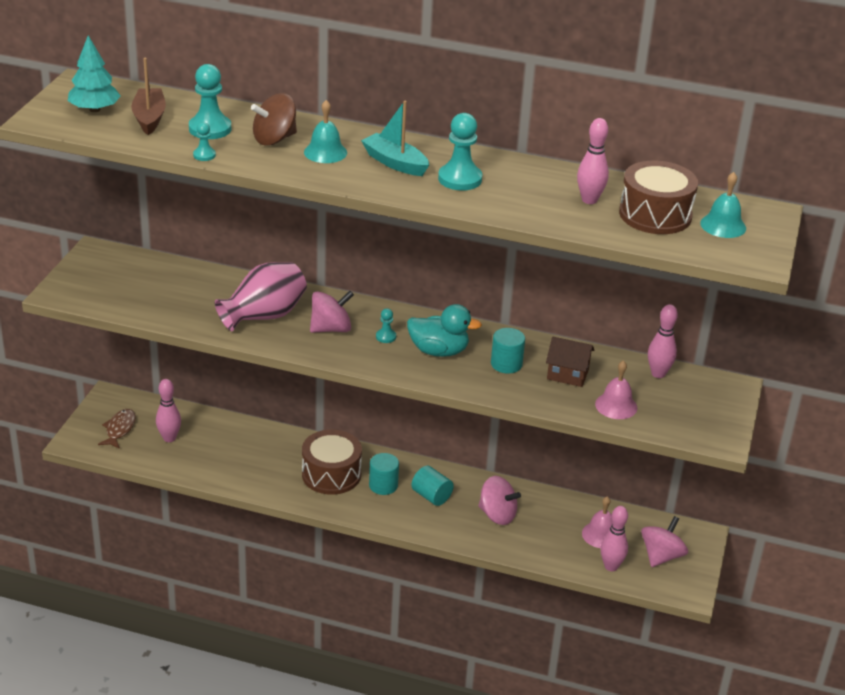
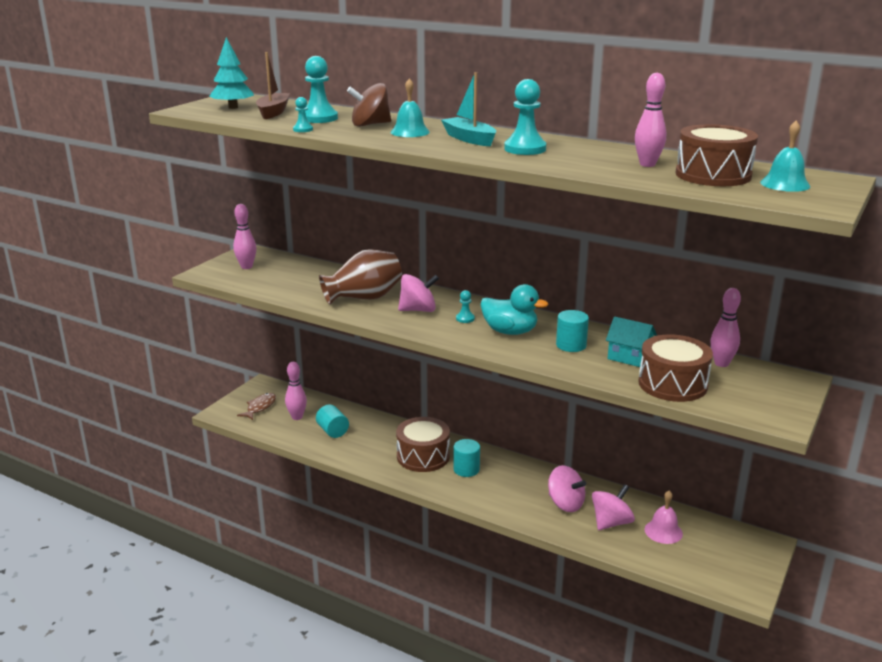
camera: 15 degrees right, 10 degrees down
(264, 316) = (364, 298): pink vase -> brown vase
(431, 496) = (507, 482): turquoise cylinder -> turquoise cylinder (332, 431)
(567, 374) = (629, 357): brown house -> turquoise house
(611, 566) = (669, 560): pink bowling pin -> pink bowling pin (246, 267)
(616, 405) = (672, 384): pink bell -> brown drum
(661, 556) = (722, 557): pink spinning top -> pink spinning top (611, 522)

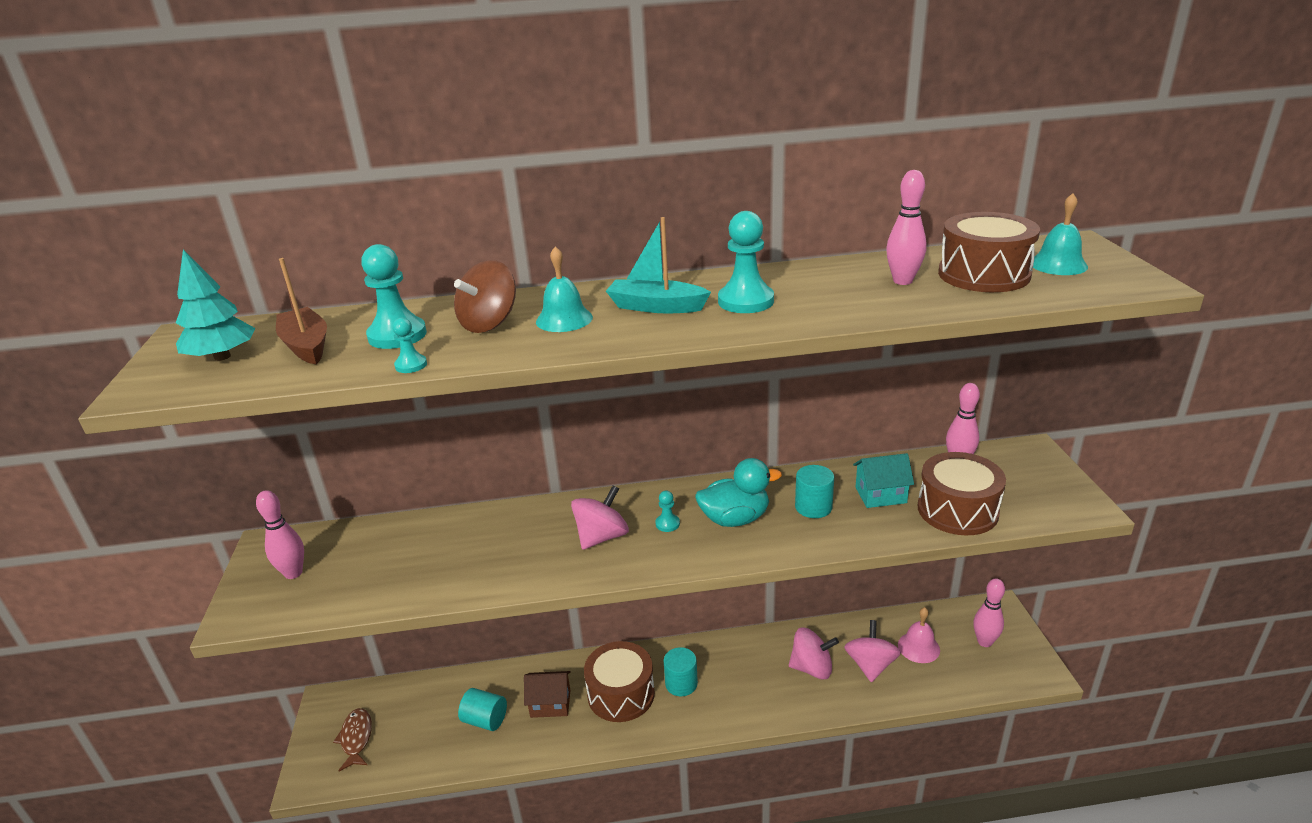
camera: 35 degrees left, 5 degrees up
(297, 417) = (420, 725): pink bowling pin -> pink bowling pin (984, 642)
(364, 298) = (516, 550): brown vase -> none
(376, 441) = (550, 704): none -> brown house

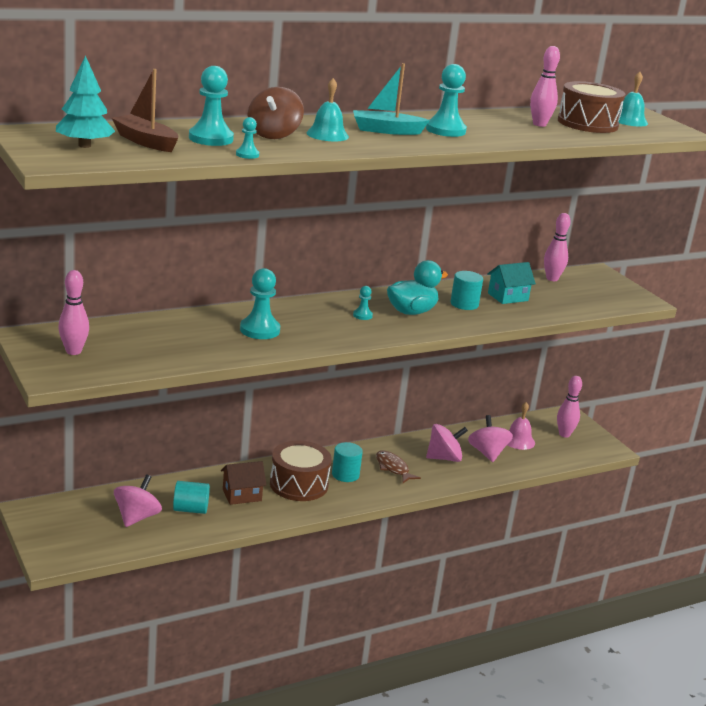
camera: 25 degrees left, 5 degrees down
(356, 738) = (78, 530): brown fish -> brown fish (393, 468)
(525, 545) = (259, 330): none -> turquoise pawn
(602, 537) = (317, 324): pink spinning top -> pink spinning top (137, 517)
(957, 510) = (564, 304): brown drum -> none

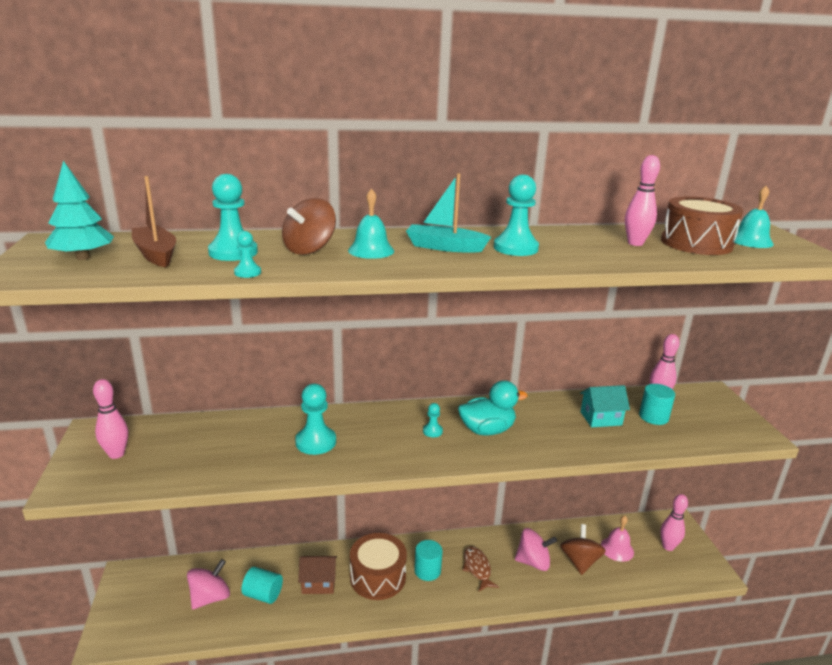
camera: 20 degrees right, 0 degrees up
(464, 304) = (549, 424): turquoise cylinder -> turquoise cylinder (653, 417)
(487, 453) = (580, 561): pink spinning top -> brown spinning top

